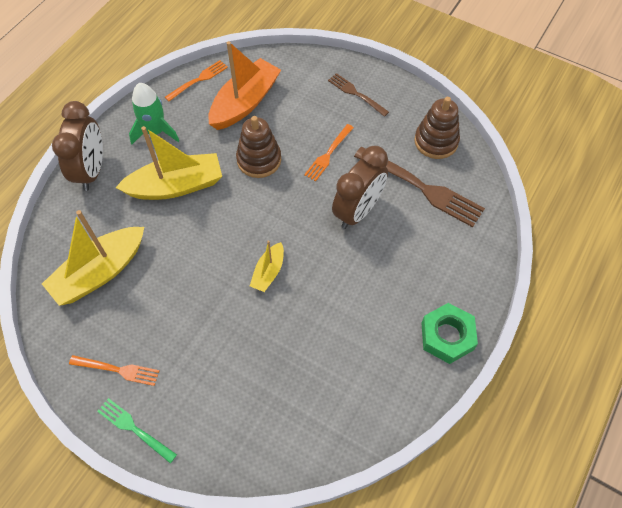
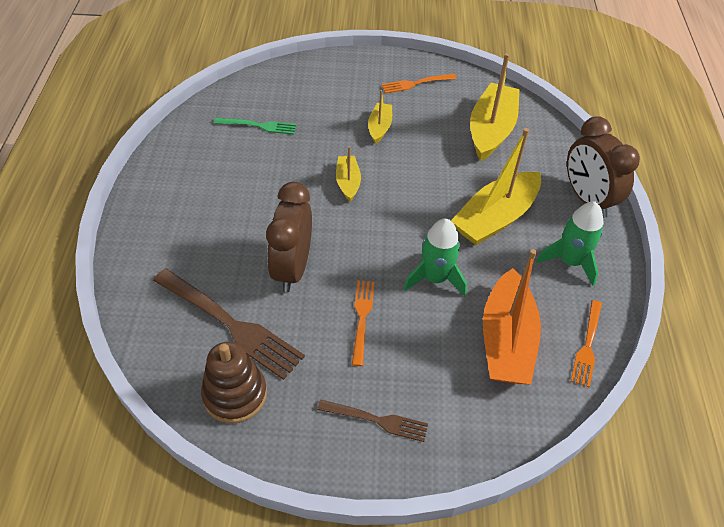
camera: 150 degrees right, 10 degrees down
(134, 429) = (374, 62): green fork -> green fork (258, 126)
(198, 324) = (379, 127): none -> yellow boat
(259, 160) = (435, 278): brown stacking toy -> green rocket
(422, 187) = (230, 324): brown fork -> brown fork turned 150 degrees counterclockwise
(447, 336) = (153, 194): green nut -> none

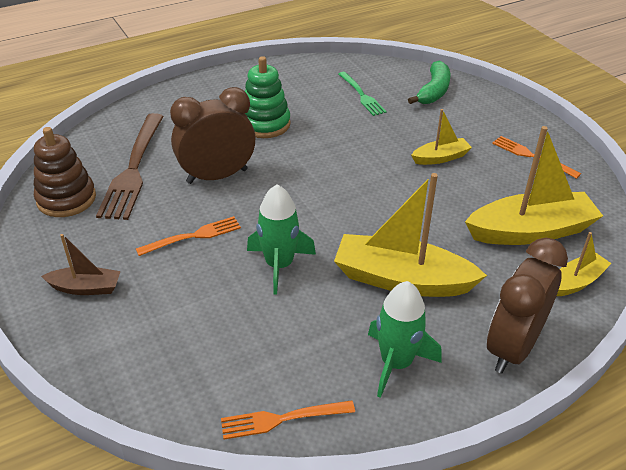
camera: 60 degrees right, 10 degrees down
(244, 204) = (265, 124): none -> green stacking toy
(293, 85) = (433, 91): none -> green banana
(348, 182) = (347, 167): yellow boat -> yellow boat (577, 281)
(376, 420) = (86, 288): brown fork -> brown boat
(506, 340) = (239, 346): orange boat -> none

